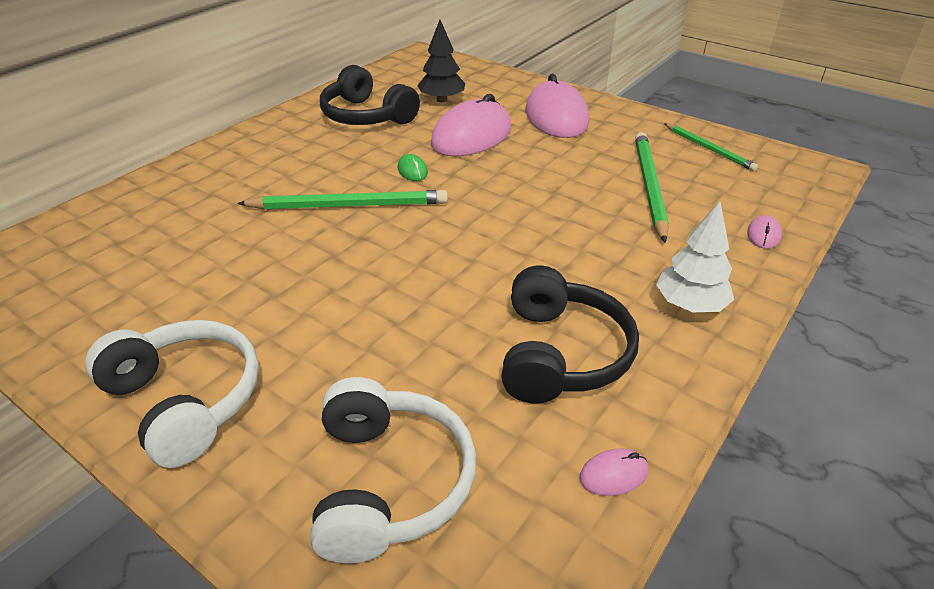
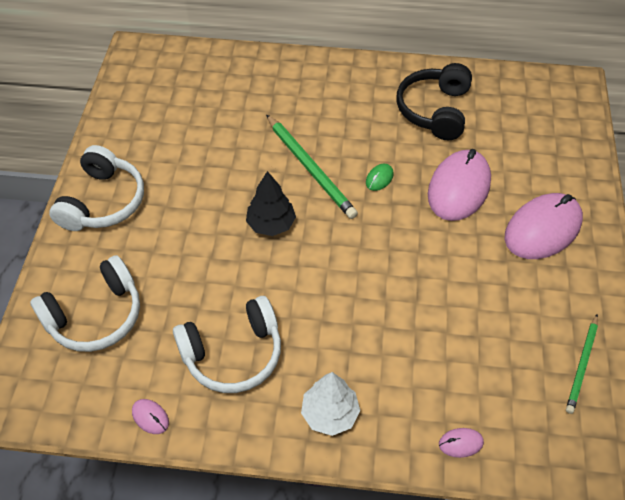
camera: 60 degrees right, 15 degrees up
(441, 100) = (502, 140): black tree -> black tree (271, 224)
(471, 136) = (459, 188): pink mouse -> pink mouse turned 75 degrees counterclockwise
(561, 354) = (233, 354): black headphones -> white headphones
(649, 186) = (475, 338): green pencil -> none

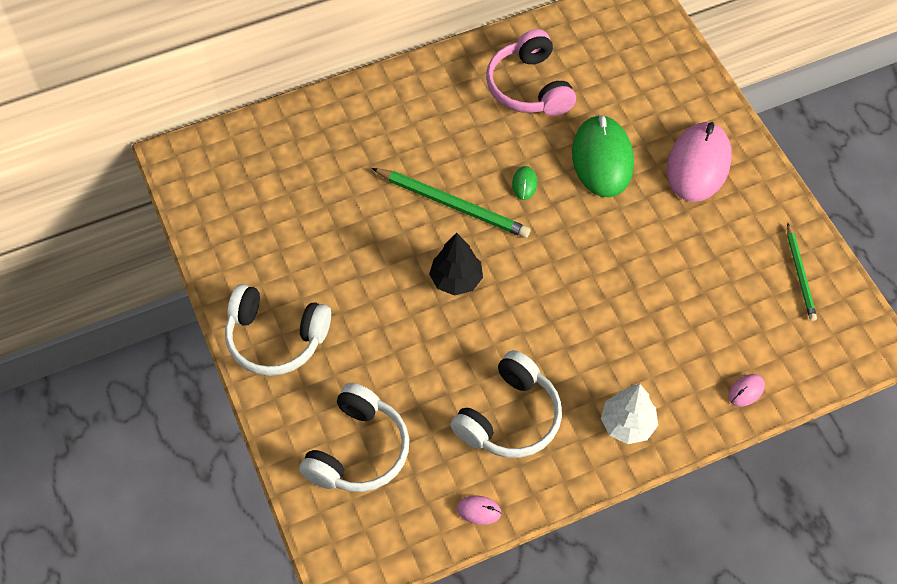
camera: 30 degrees left, 5 degrees up
(103, 202) = (275, 338): white headphones -> white headphones turned 120 degrees clockwise
(434, 110) = (529, 87): black headphones -> pink headphones
(459, 188) = (602, 159): pink mouse -> green mouse

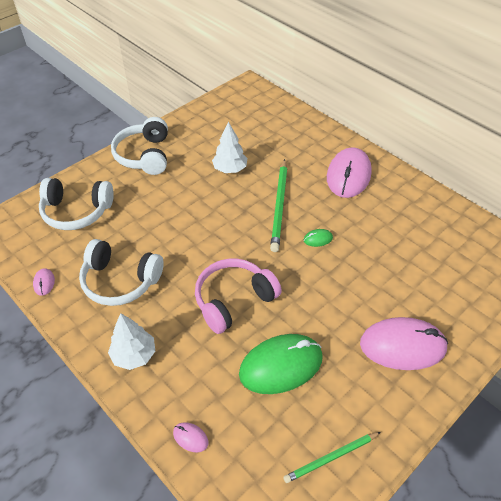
camera: 70 degrees right, 10 degrees down
(357, 239) = (230, 169): none -> white tree
(430, 111) = (348, 175): none -> pink mouse
(456, 279) = (220, 224): black tree -> none
(529, 87) = (404, 220): pink headphones -> pink headphones (233, 300)
(602, 159) = (367, 279): green mouse -> green mouse (281, 365)

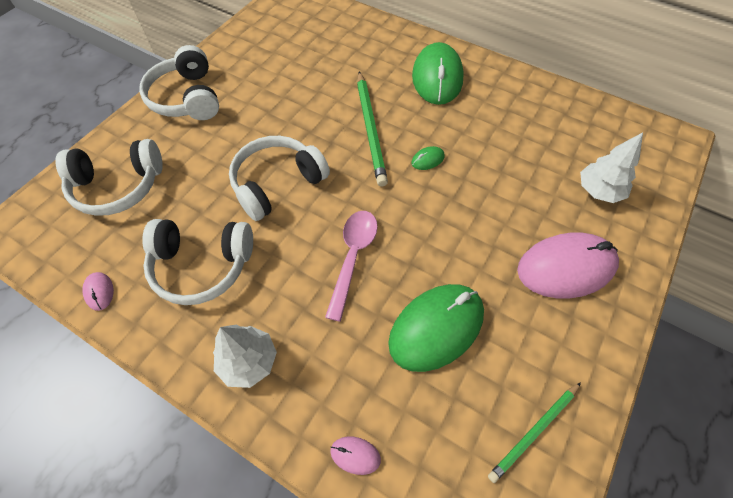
camera: 15 degrees left, 10 degrees up
(193, 233) = (277, 183): none -> white headphones
(230, 169) = (298, 95): white tree -> white tree (598, 191)
(233, 300) = (353, 257): pink headphones -> pink spoon
(348, 175) = (437, 78): pink mouse -> green mouse

